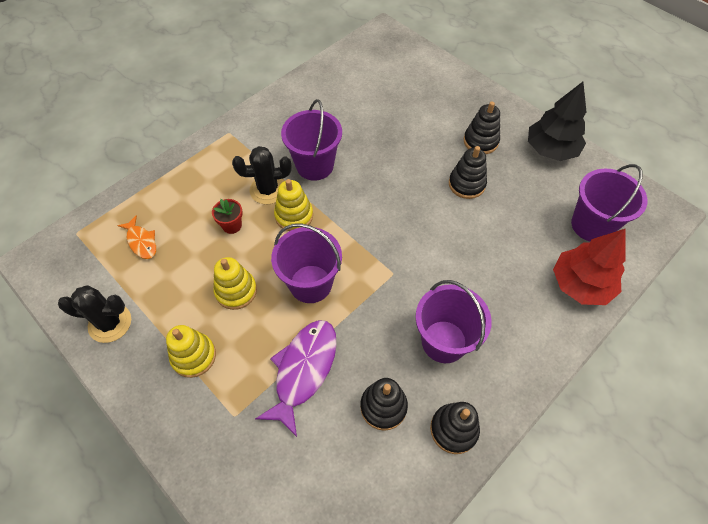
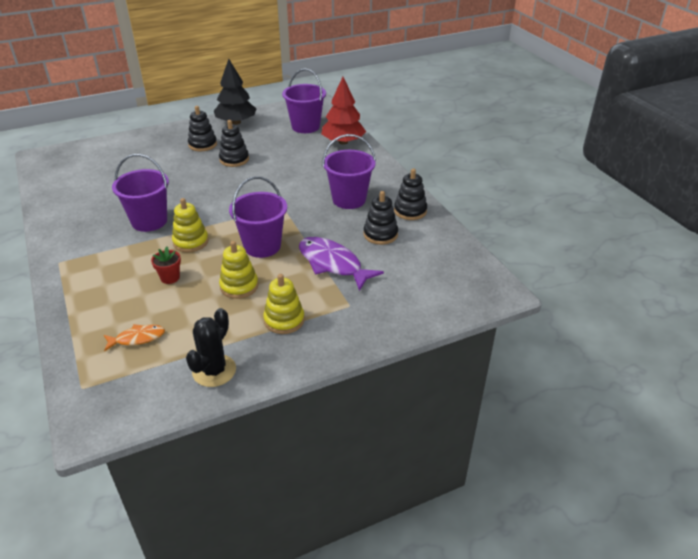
camera: 70 degrees left, 20 degrees down
(268, 190) = (150, 251): black cactus -> none

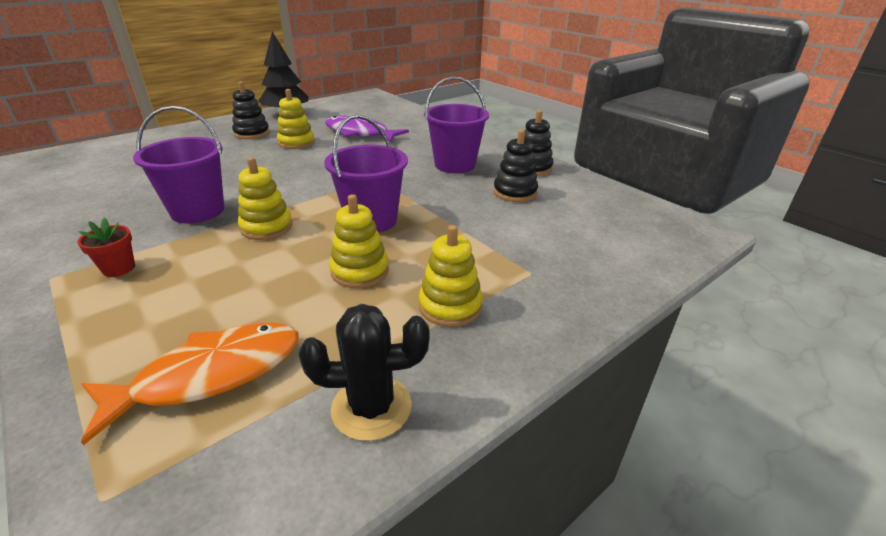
camera: 15 degrees left, 5 degrees down
(137, 338) = (210, 375): orange fish -> orange fish, size x1.82
(170, 278) = (247, 274): red flower pot -> red flower pot (119, 268)
(214, 371) = (371, 407): black cactus -> black cactus turned 75 degrees clockwise
(234, 159) = (296, 143): black stacking toy -> yellow stacking toy
(305, 126) = (368, 112): purple bucket -> none
(333, 264) = (477, 228): purple fish -> purple fish (360, 133)
(343, 142) = (417, 120): red tree -> none

